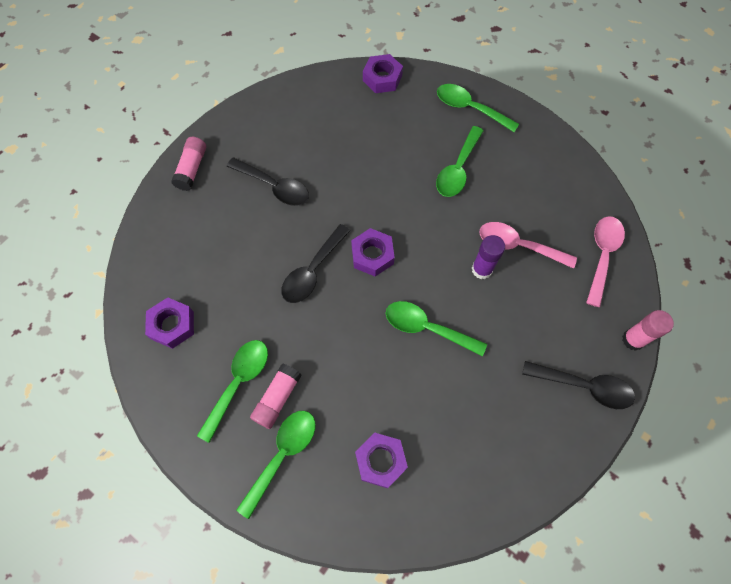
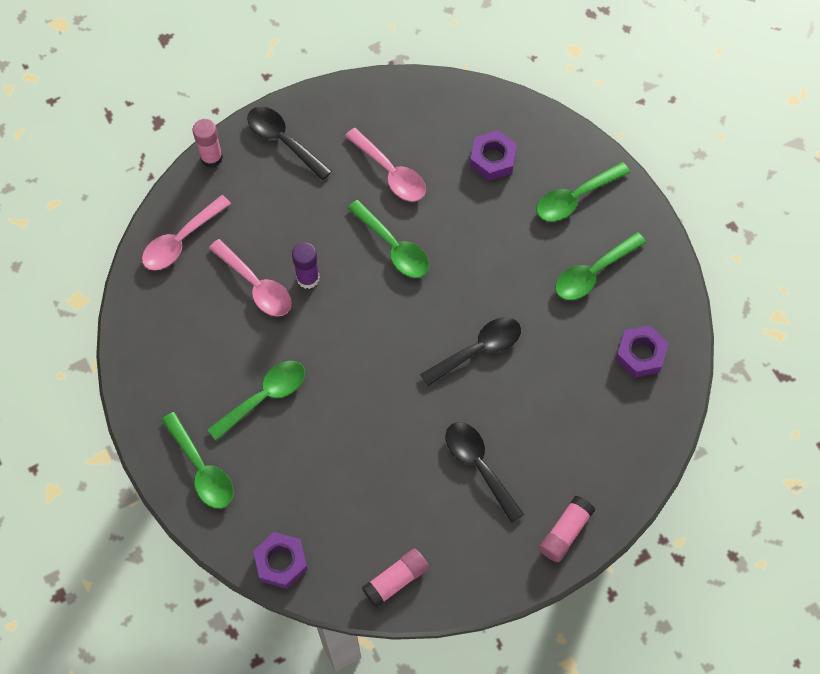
camera: 155 degrees left, 0 degrees up
(277, 398) = (562, 245): pink glue stick -> pink glue stick (396, 580)
(372, 255) = (409, 340): purple nut -> none
(468, 399) = (391, 173): none -> pink spoon

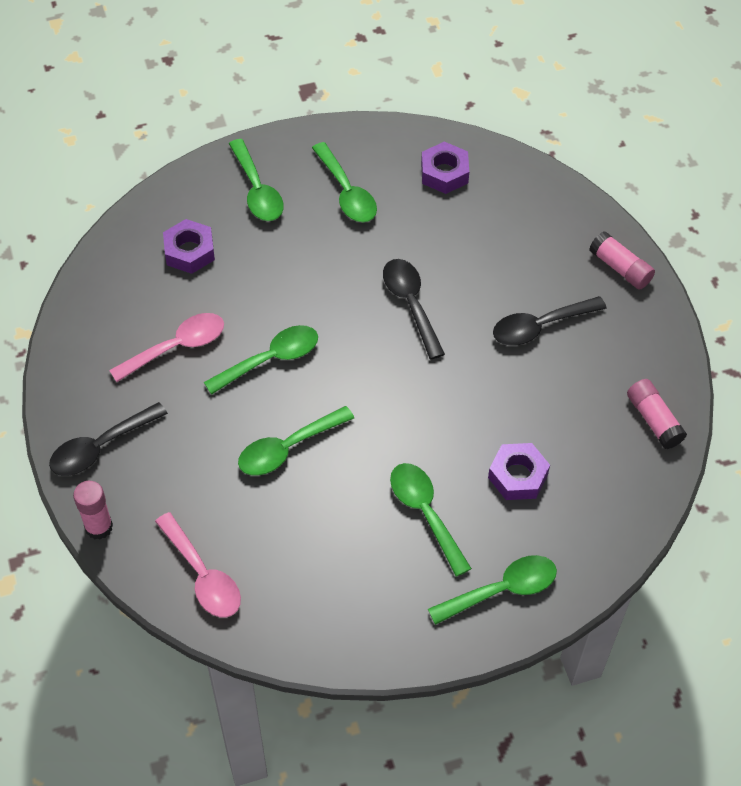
camera: 80 degrees left, 10 degrees down
(256, 285) = (284, 502): pink spoon -> none
(281, 562) = (622, 524): purple nut -> purple nut (518, 476)
(308, 278) = (287, 448): purple glue stick -> green spoon

